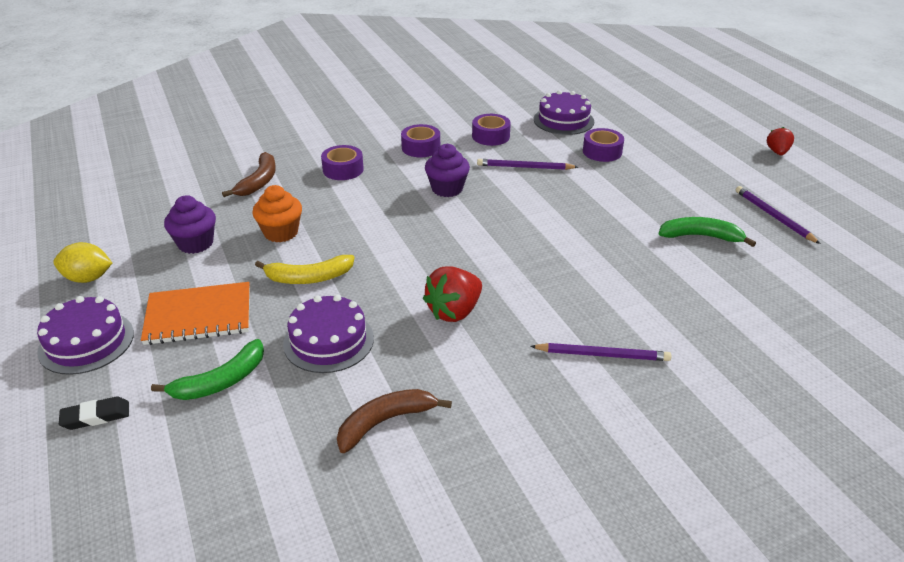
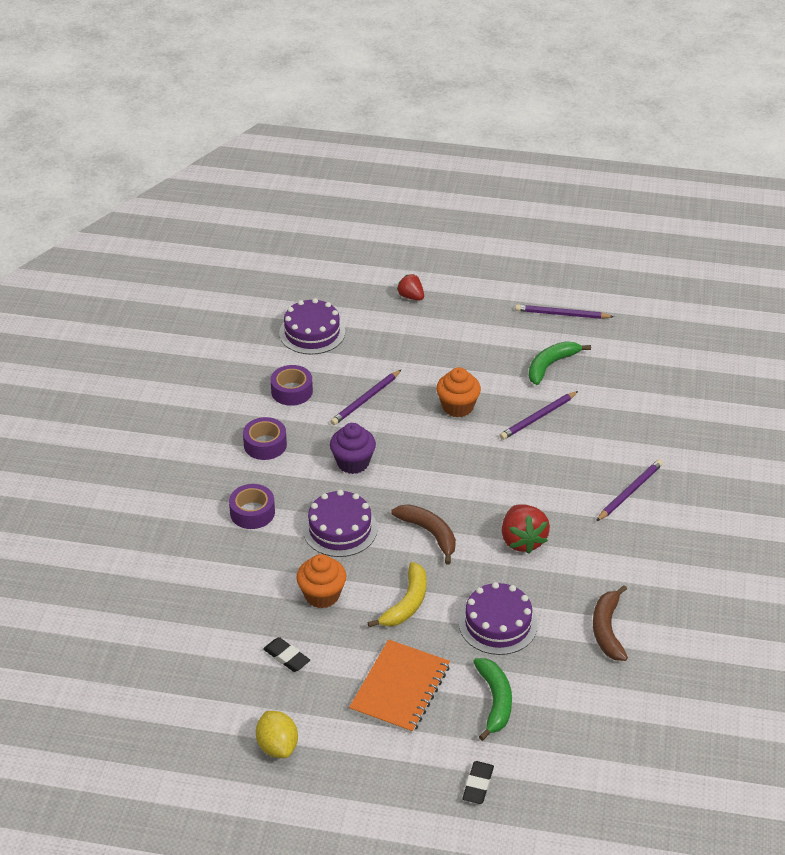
camera: 55 degrees left, 5 degrees up
(86, 342) = (376, 769): purple cake -> purple cake (340, 529)
(88, 278) = (277, 746): yellow lemon -> yellow lemon turned 60 degrees counterclockwise
(195, 243) = (286, 657): purple cupcake -> black eraser
(259, 181) = (216, 578): brown banana -> brown banana (429, 533)
(577, 210) = (457, 407): none -> orange cupcake
(602, 152) = (387, 342): purple tape -> none
(624, 256) = (538, 417): none -> purple pencil
(777, 152) = (485, 252): red strawberry -> red strawberry (411, 297)

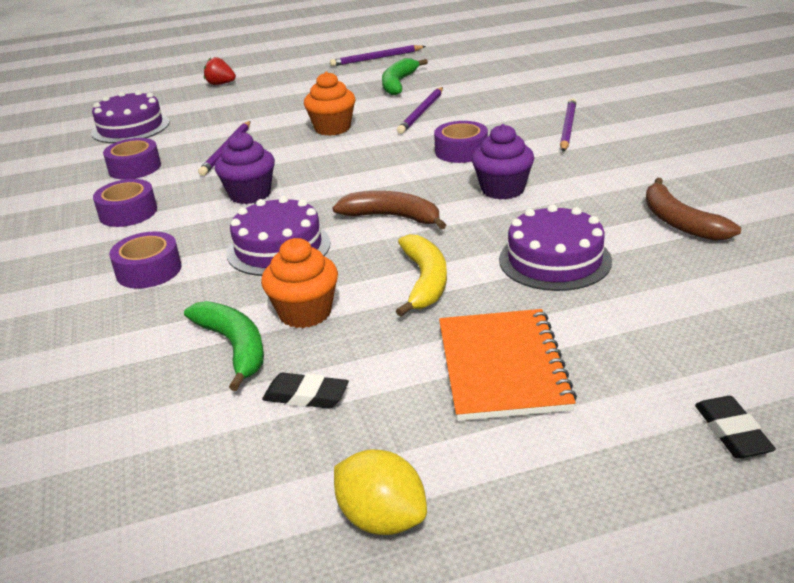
camera: 25 degrees left, 10 degrees down
(495, 701) = (639, 331): green banana -> green banana (234, 347)
(522, 540) = (502, 189): red strawberry -> purple cupcake
(529, 483) = (461, 151): none -> purple tape

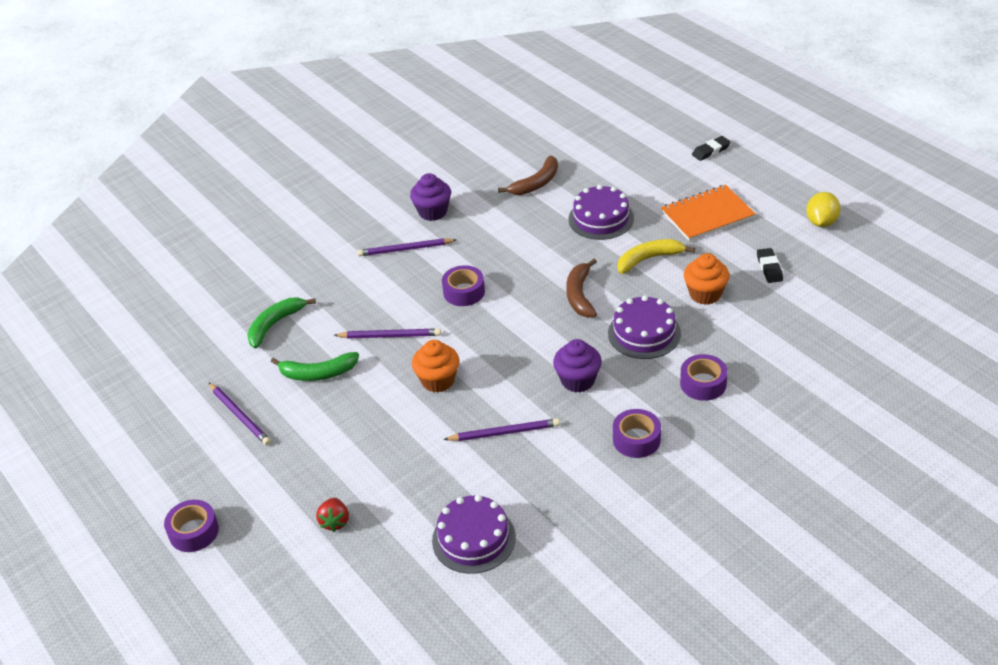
camera: 110 degrees left, 10 degrees up
(135, 168) = (560, 481): purple tape -> purple tape (194, 532)
(234, 347) = (751, 308): green banana -> green banana (275, 325)
(502, 189) = (520, 257): purple cupcake -> purple cupcake (433, 212)

